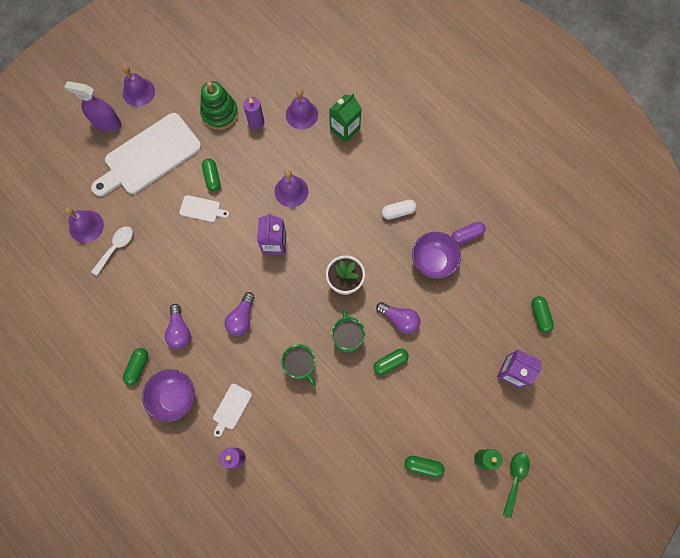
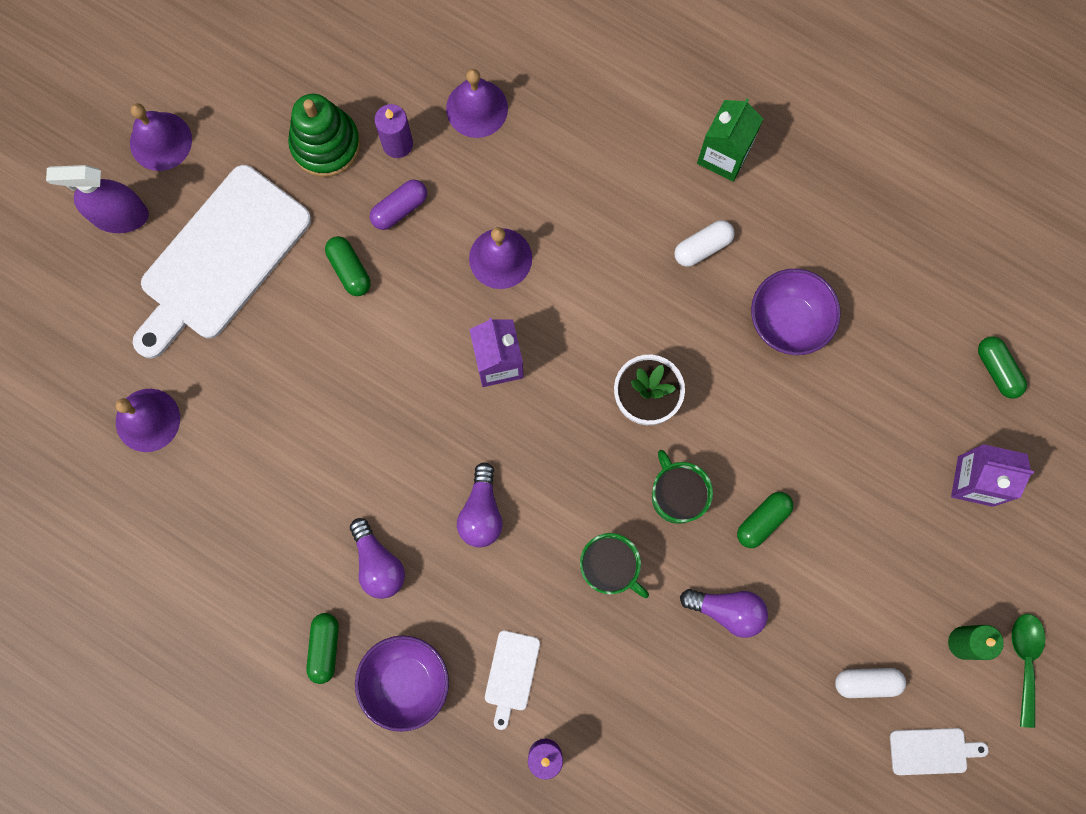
camera: 15 degrees left, 5 degrees up
(116, 248) = (215, 445): white spoon -> none
(202, 209) = (349, 333): white cutting board -> white cutting board (932, 751)
(345, 129) = (563, 116): green carton -> green carton (724, 155)
(399, 319) = (758, 441): purple light bulb -> purple light bulb (727, 610)
(423, 466) = (867, 682): green capsule -> white capsule
(467, 235) = (834, 259): purple capsule -> purple capsule (399, 209)

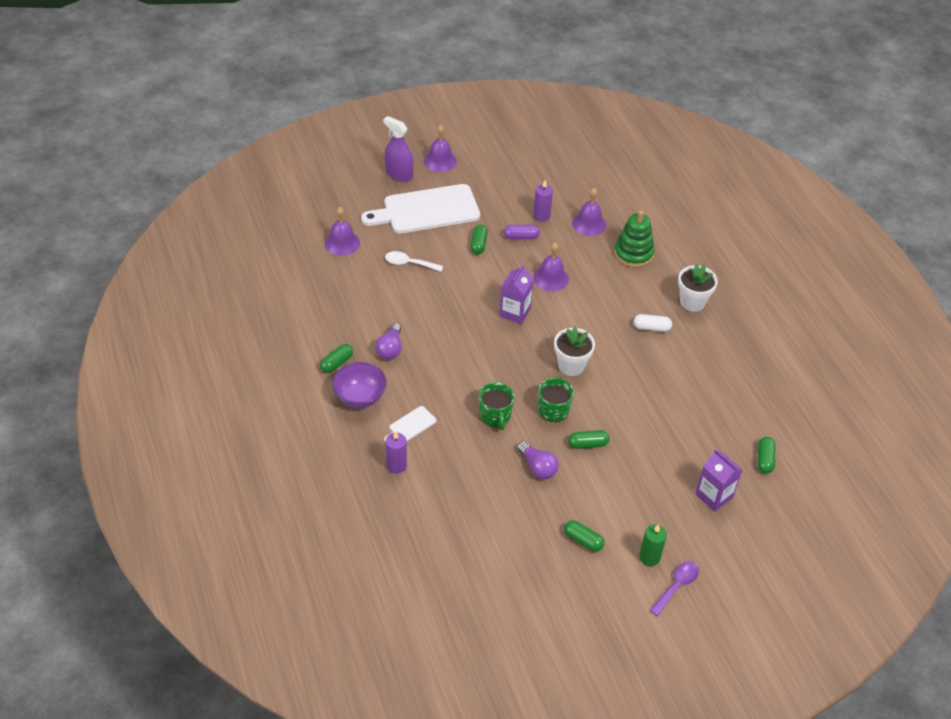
camera: 35 degrees right, 30 degrees down
(278, 384) = (409, 263): none -> white spoon
(325, 144) = (509, 199): green stacking toy -> green stacking toy (633, 254)
(481, 512) = (455, 359): purple light bulb -> none
(724, 155) = (692, 302): green carton -> white flower pot
(788, 321) = (670, 378): purple bowl -> none
(867, 682) = (583, 540): white capsule -> green capsule
(932, 751) = (592, 591): white cutting board -> none
(1025, 661) = (676, 586): green spoon -> purple spoon

